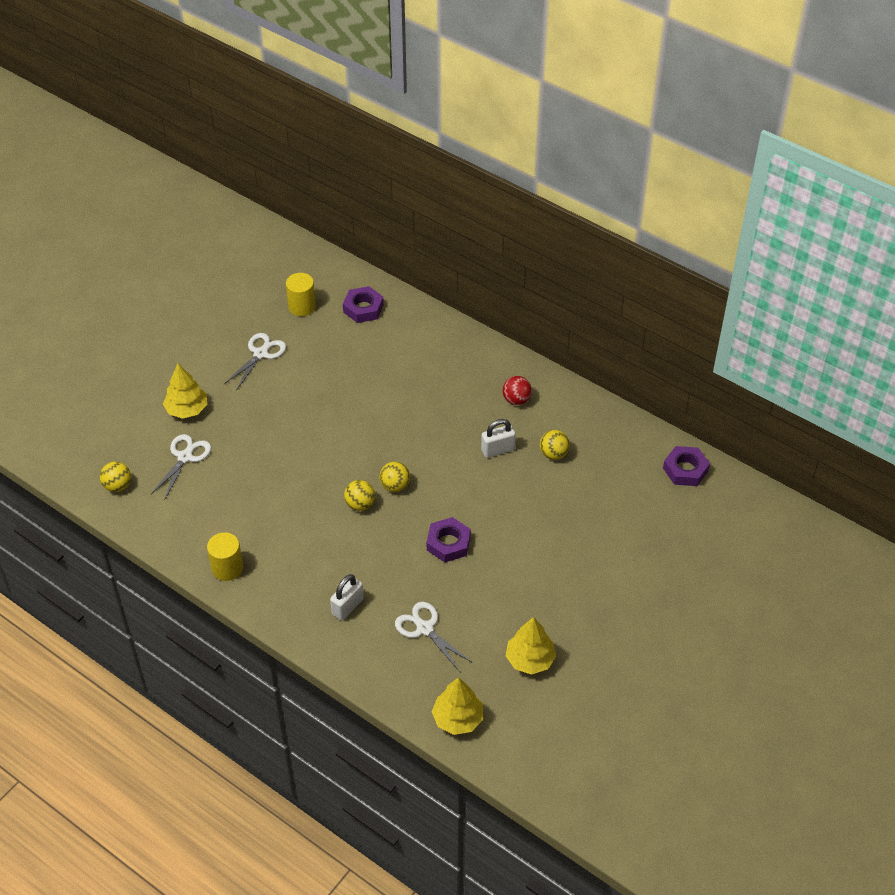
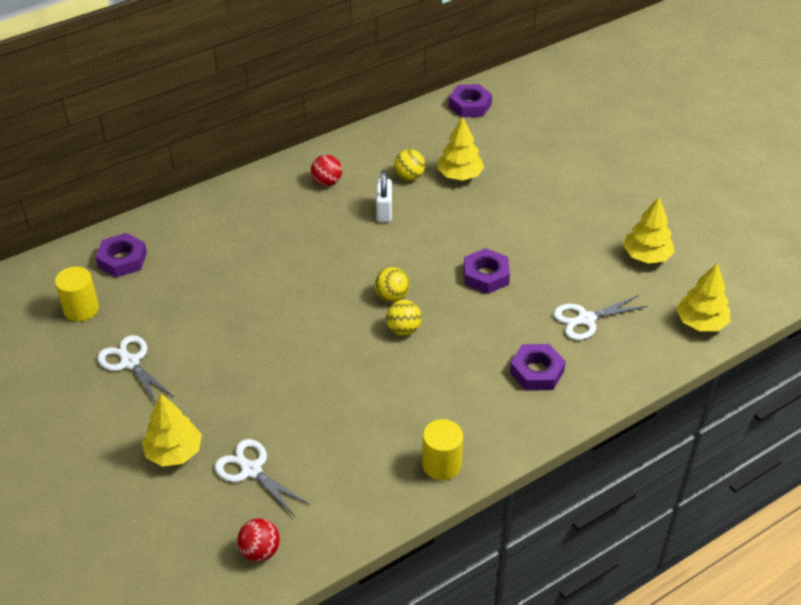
camera: 70 degrees left, 5 degrees down
(117, 486) = (260, 551): yellow ball -> red ball
(347, 607) = (536, 372): white padlock -> purple nut
(575, 490) = (460, 175): none -> yellow tree

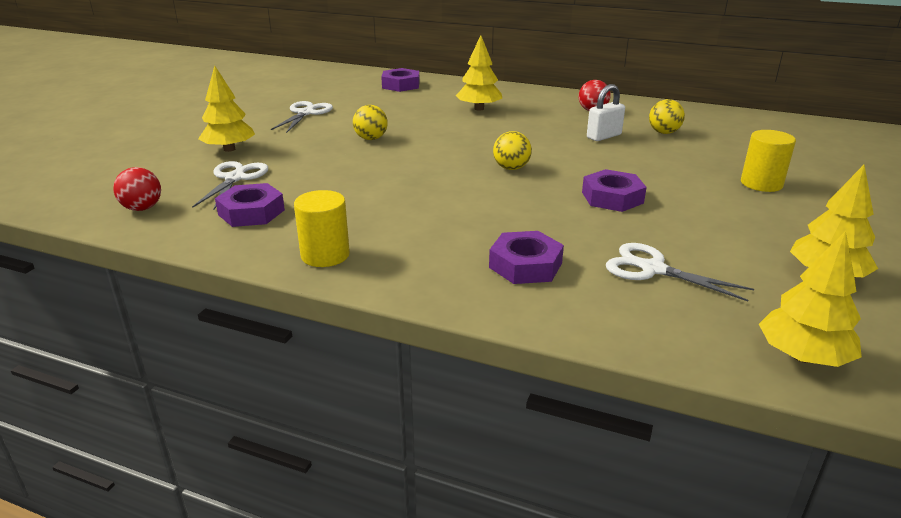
camera: 55 degrees right, 15 degrees down
(81, 309) = (338, 89): yellow cylinder -> yellow cylinder (761, 184)
(403, 329) = (479, 184): yellow ball -> yellow ball (371, 139)
(460, 175) = (711, 149): yellow tree -> yellow tree (479, 108)
(470, 105) = (803, 127): purple nut -> purple nut (251, 212)

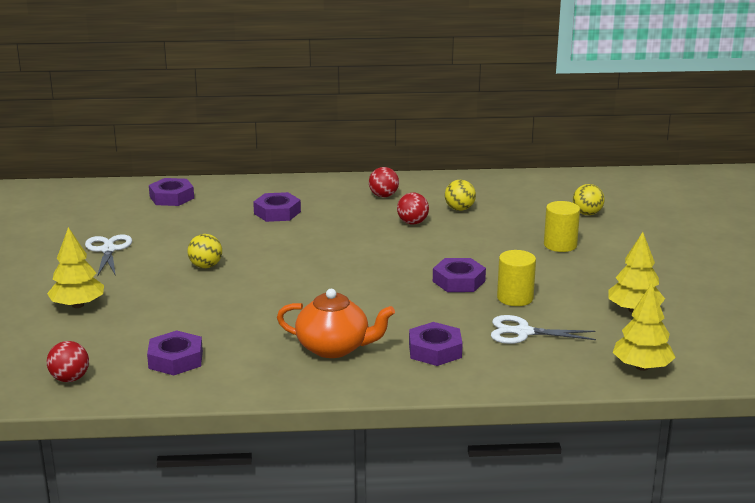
camera: 25 degrees left, 5 degrees down
(235, 178) = (121, 333): white scissors -> none
(325, 255) = (278, 379): yellow cylinder -> yellow cylinder (515, 298)
(415, 236) = (334, 348): none -> orange teapot
(479, 108) = (277, 212): yellow tree -> purple nut
(511, 168) = (359, 271): yellow ball -> yellow ball (587, 214)
(604, 136) = (412, 223): white padlock -> red ball

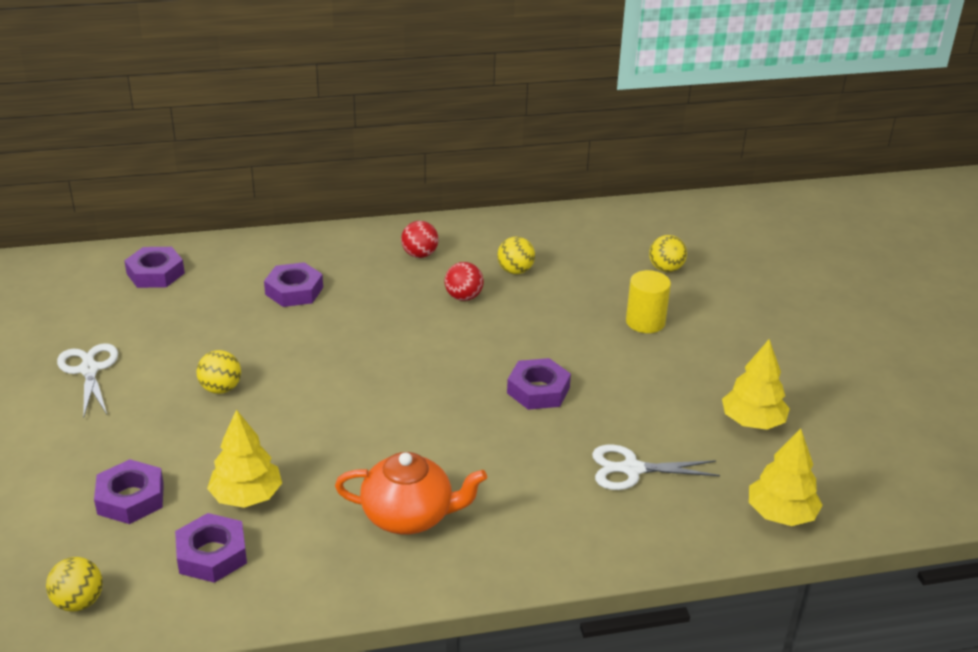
camera: 10 degrees left, 10 degrees up
(70, 379) = (79, 602): red ball -> yellow ball
(78, 305) = (66, 470): yellow tree -> yellow tree (246, 496)
(435, 350) = (533, 509): purple nut -> purple nut (131, 498)
(515, 298) = (610, 413): yellow cylinder -> none

